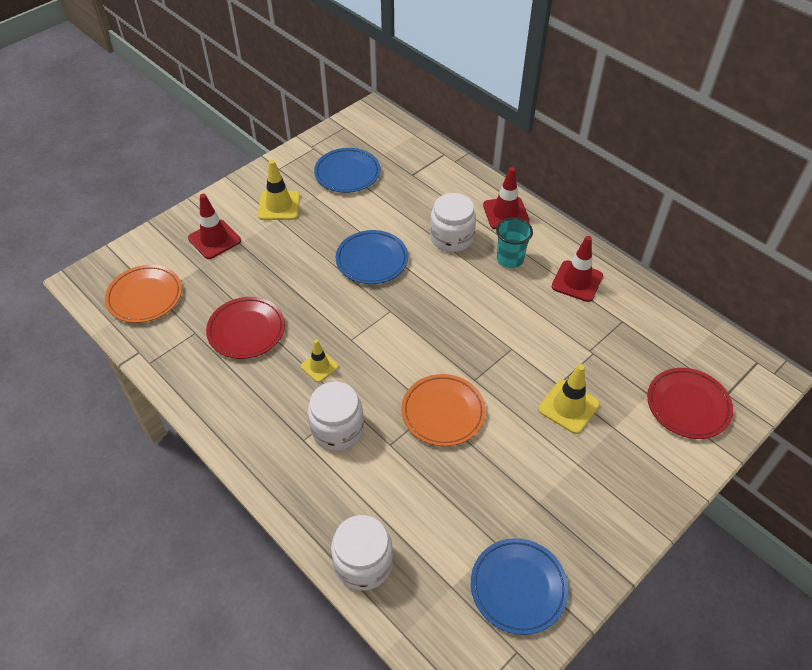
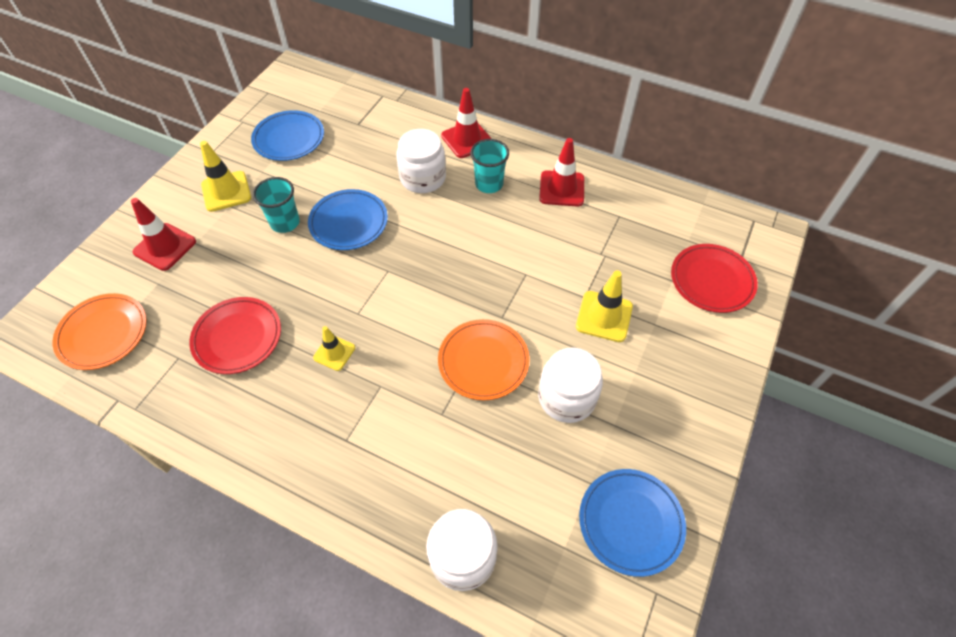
camera: 20 degrees left, 5 degrees up
(318, 245) = (285, 223): none -> turquoise cup
(337, 429) = (379, 416): white jar -> white jar (566, 397)

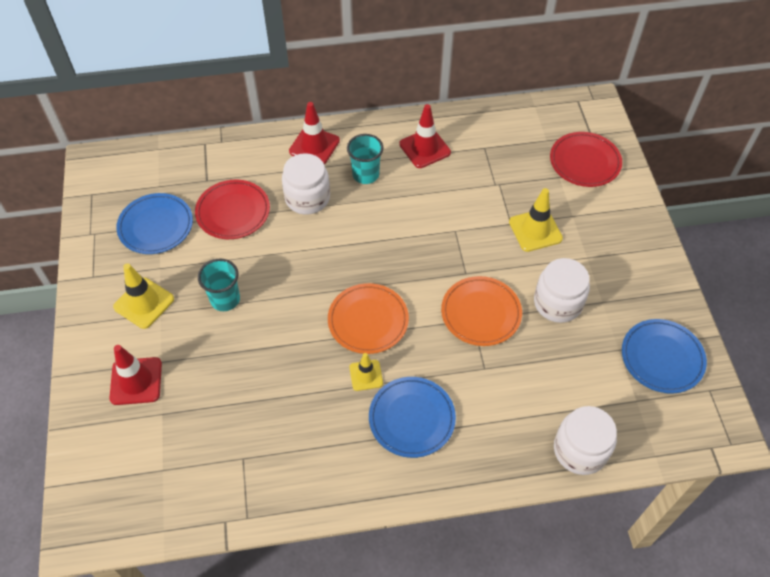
camera: 35 degrees left, 0 degrees up
(103, 333) = (156, 482): orange plate -> orange plate (368, 320)
(237, 337) = (277, 412): red plate -> red plate (233, 212)
(349, 222) = (280, 269): blue plate -> blue plate (412, 418)

